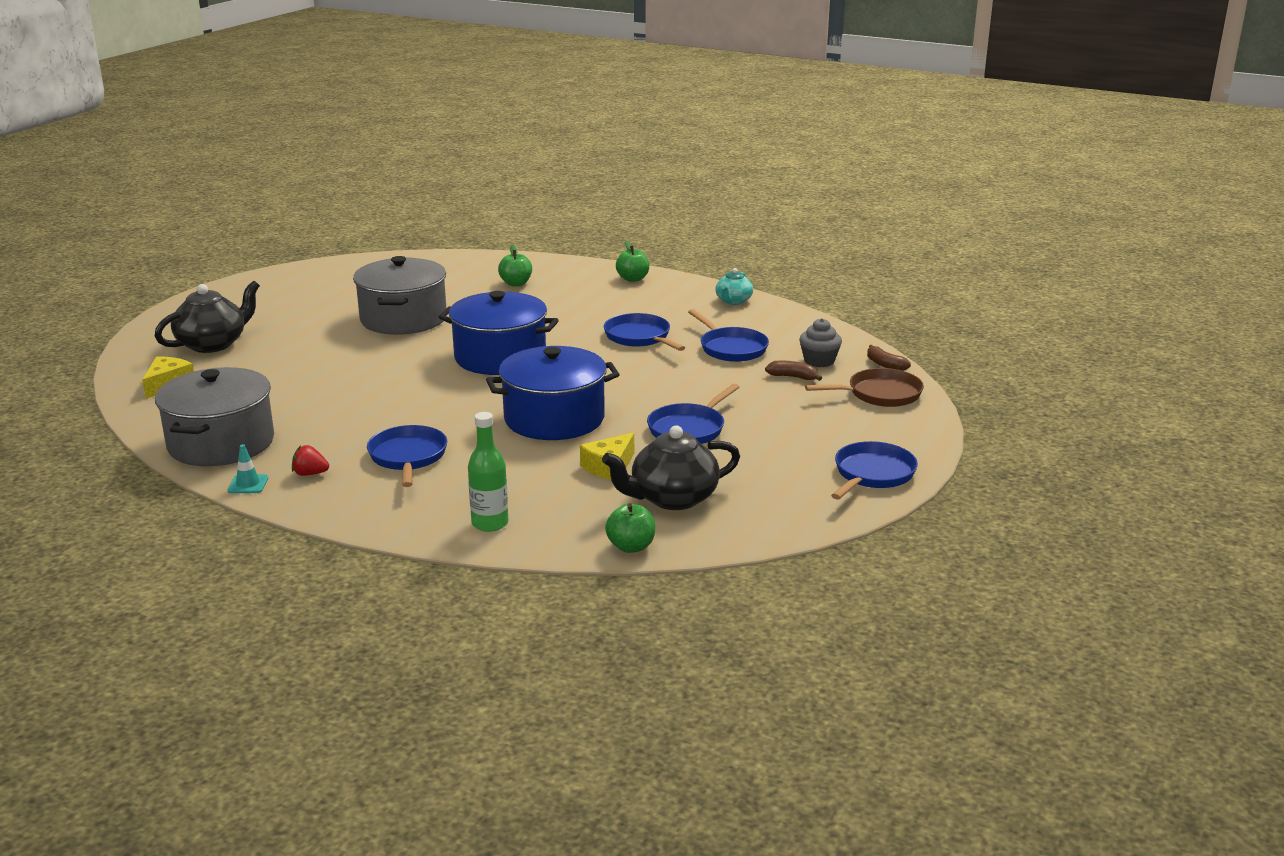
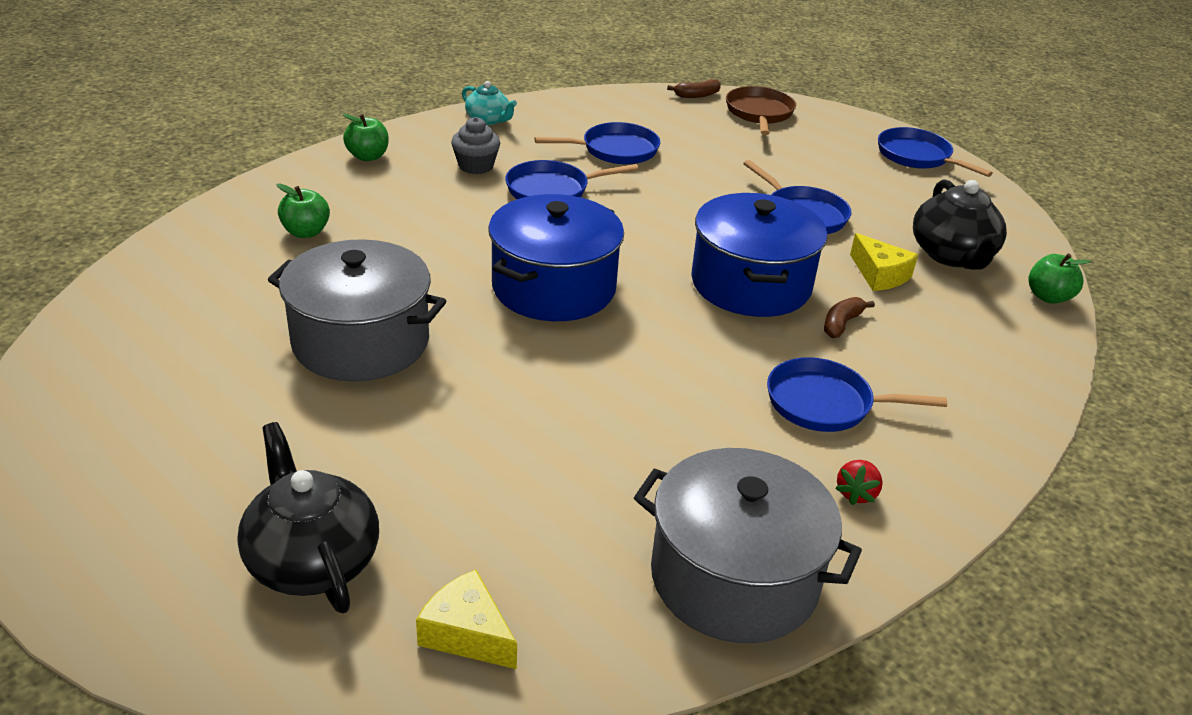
camera: 75 degrees left, 10 degrees up
(248, 484) = (878, 558): turquoise traffic cone -> none
(490, 523) = (1000, 371): green bottle -> none
(793, 377) = (703, 139): brown banana -> brown banana (841, 324)
(819, 361) = (672, 119): grey cupcake -> grey cupcake (476, 166)

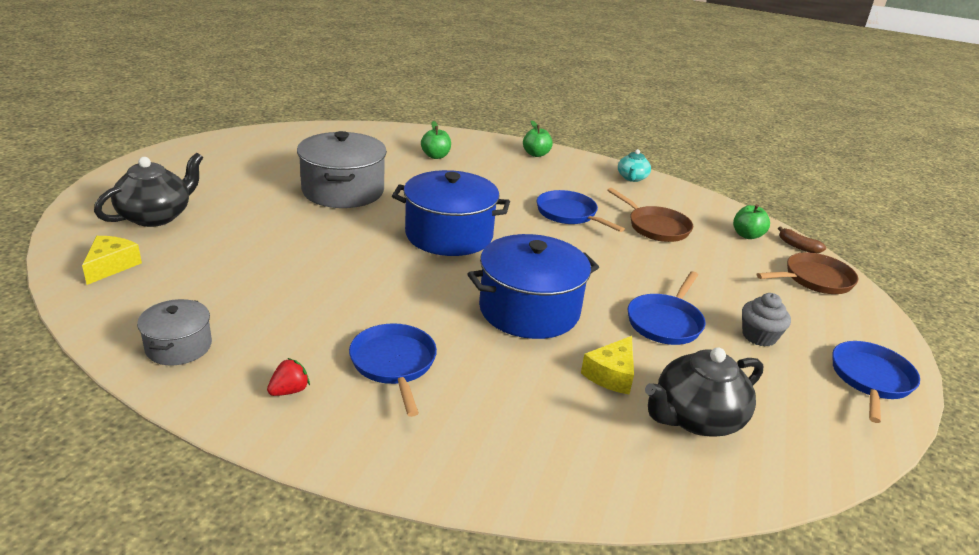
camera: 65 degrees right, 5 degrees down
(476, 166) = (567, 185): grey cupcake -> grey cupcake (759, 336)
(615, 150) = (656, 227): blue pan -> brown pan
(734, 578) = (178, 346): grey pot -> grey pot, size x0.54
(841, 324) = (512, 361): brown banana -> none
(856, 493) = (289, 391): red strawberry -> red strawberry turned 135 degrees clockwise
(1048, 297) = (688, 496): green apple -> green apple (747, 235)

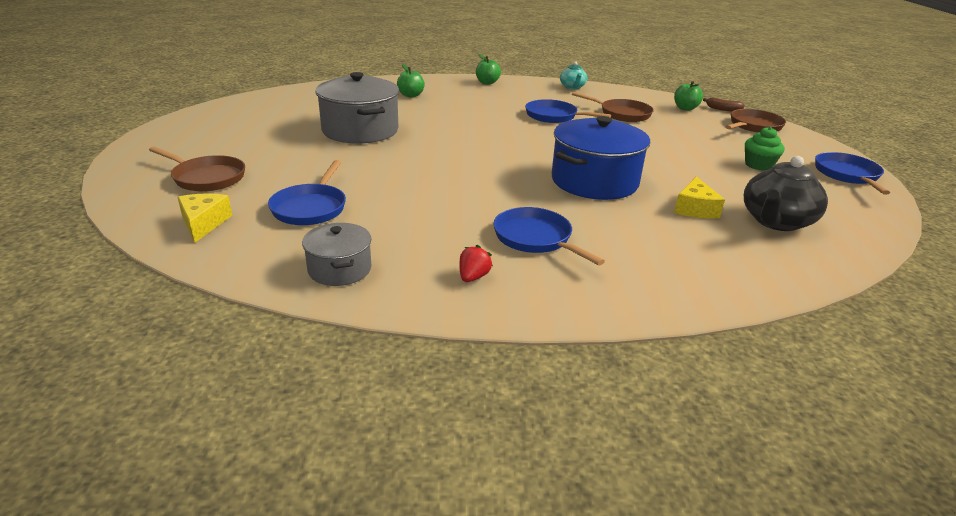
camera: 20 degrees left, 0 degrees up
(156, 216) = (206, 178): black teapot -> brown pan
(449, 235) = (480, 145): blue pot -> none
(665, 322) = (693, 169): blue pan -> blue pan (311, 208)
(759, 336) = (758, 165): grey cupcake -> green cupcake

